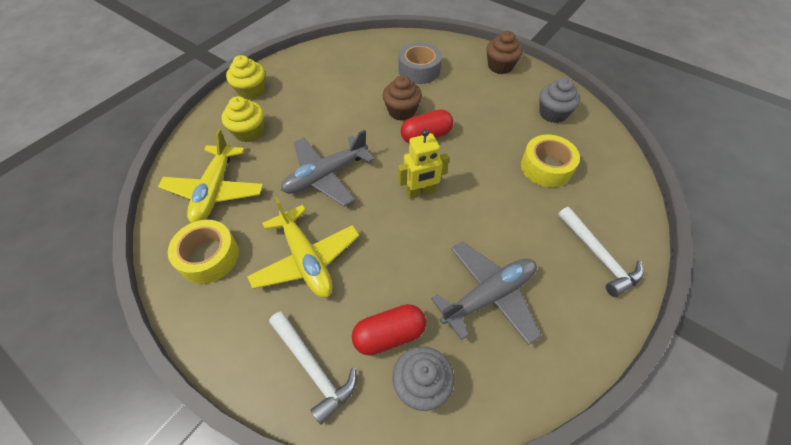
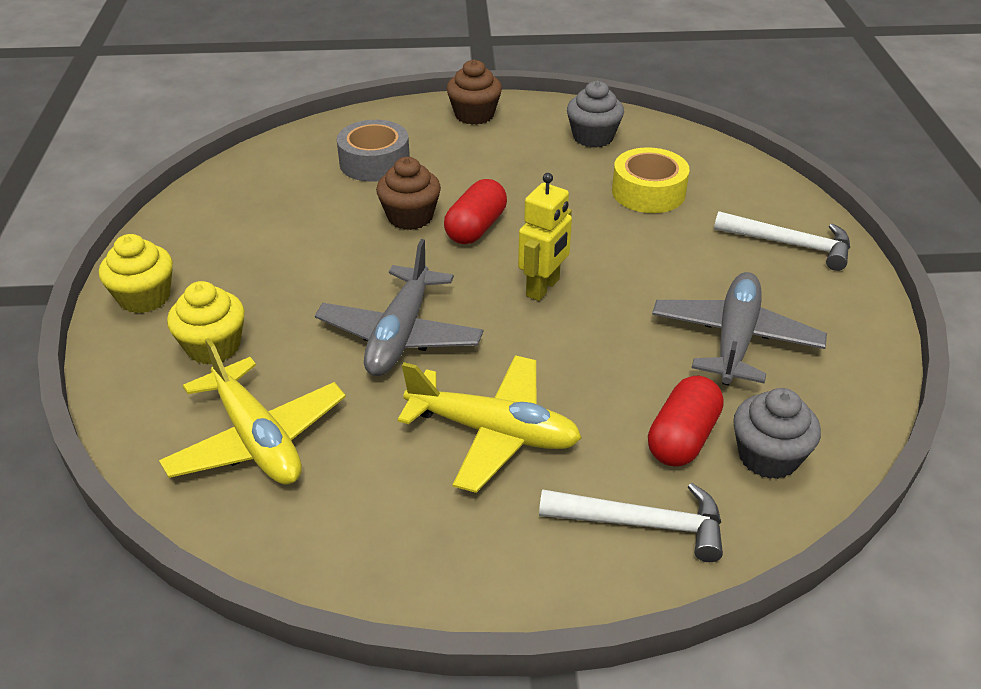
camera: 40 degrees left, 15 degrees down
(209, 256) = (355, 512): yellow tape -> none

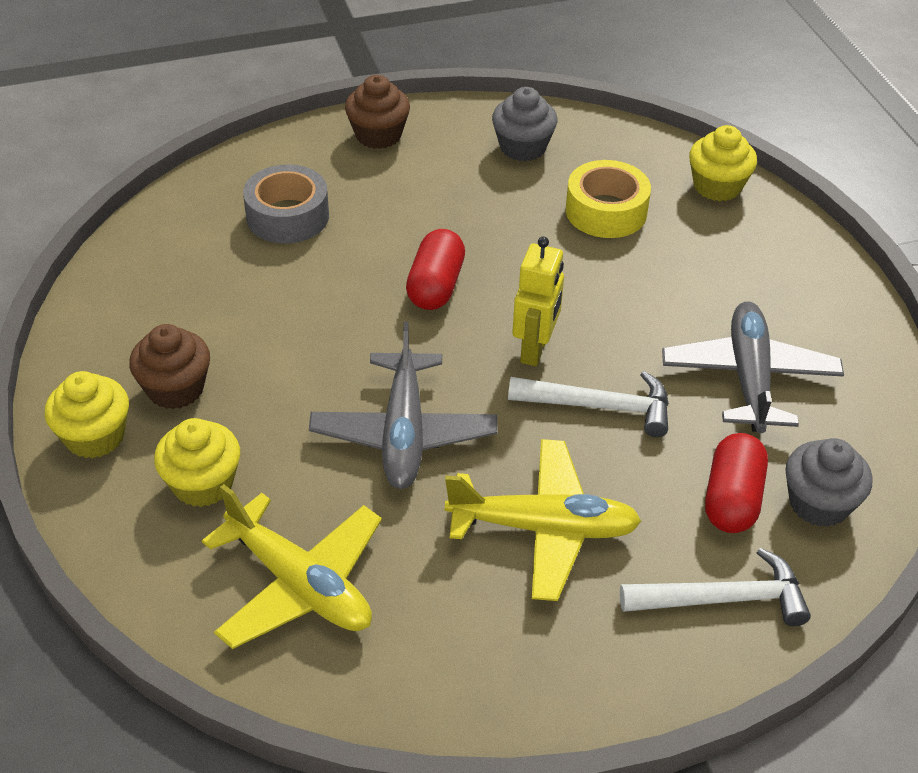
camera: 15 degrees left, 5 degrees up
(410, 217) = (357, 283): brown cupcake -> brown cupcake (175, 389)
(757, 186) = (717, 186): none -> yellow cupcake
(790, 244) = (771, 254): white hammer -> white hammer (599, 406)

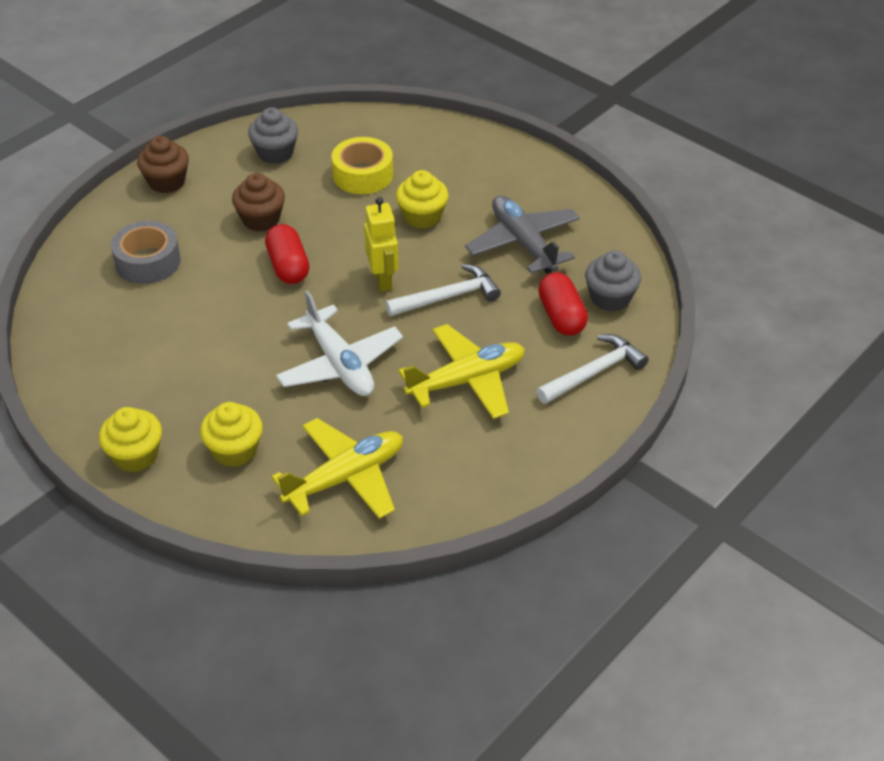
camera: 30 degrees left, 0 degrees up
(175, 389) = (165, 403): brown cupcake -> brown cupcake (261, 219)
(299, 584) = (345, 477): yellow plane -> yellow plane turned 45 degrees counterclockwise
(403, 433) = (339, 364): grey plane -> white plane
(717, 186) = (422, 132): yellow cupcake -> yellow cupcake (422, 216)

